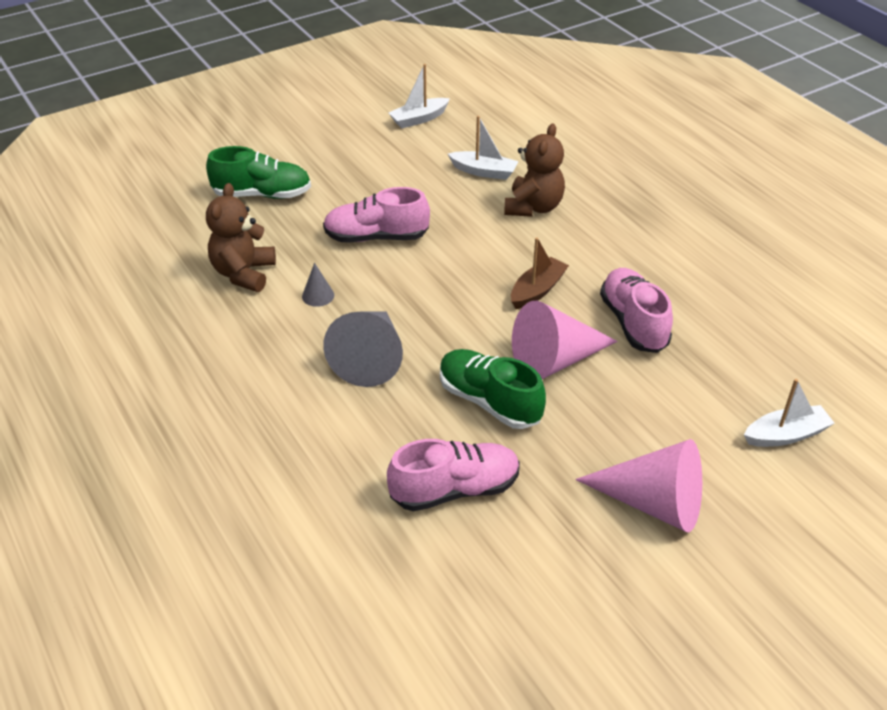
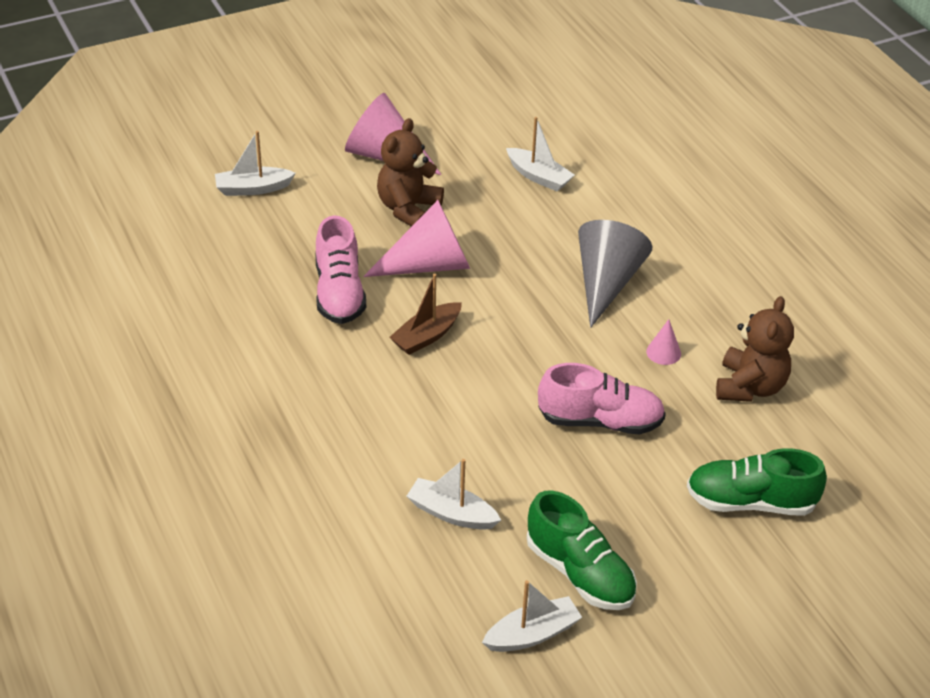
camera: 175 degrees left, 0 degrees up
(318, 295) = (663, 352): grey cone -> pink cone
(455, 489) = (538, 177): pink shoe -> white boat
(489, 401) = (499, 236): green shoe -> green shoe (579, 573)
(533, 207) = (400, 447): brown teddy bear -> brown teddy bear (408, 209)

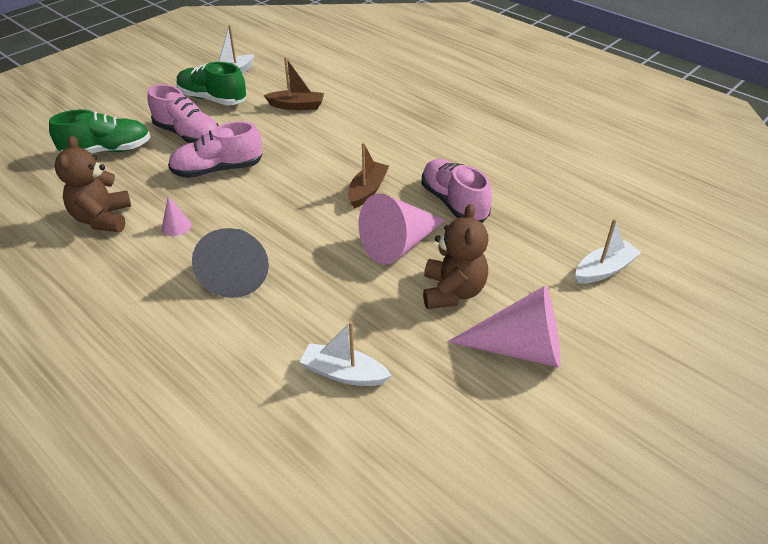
camera: 160 degrees right, 0 degrees up
(452, 513) = (296, 106): white boat -> brown boat
(631, 500) = (188, 135): none -> pink shoe

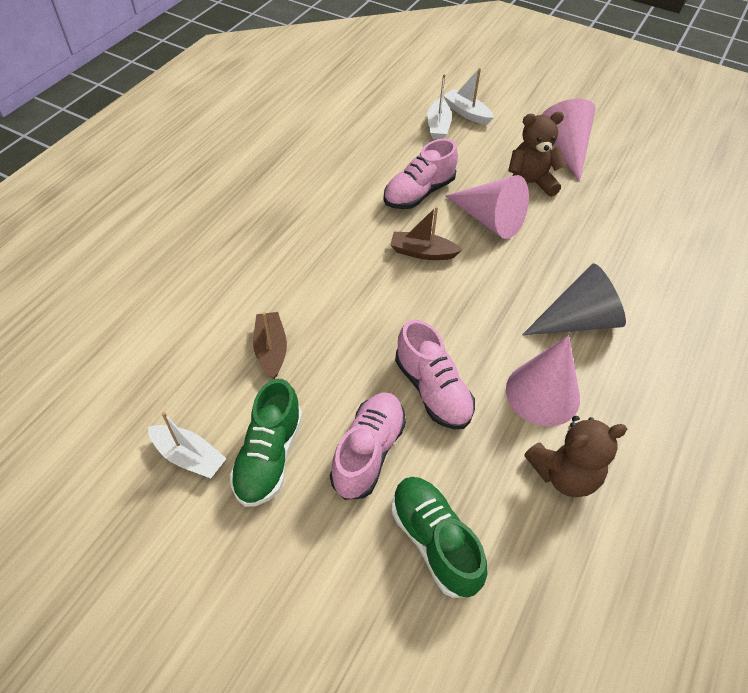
camera: 105 degrees left, 10 degrees up
(176, 226) = (542, 393): pink cone -> pink cone, size x2.27
(344, 373) = (639, 229): white boat -> white boat (438, 126)

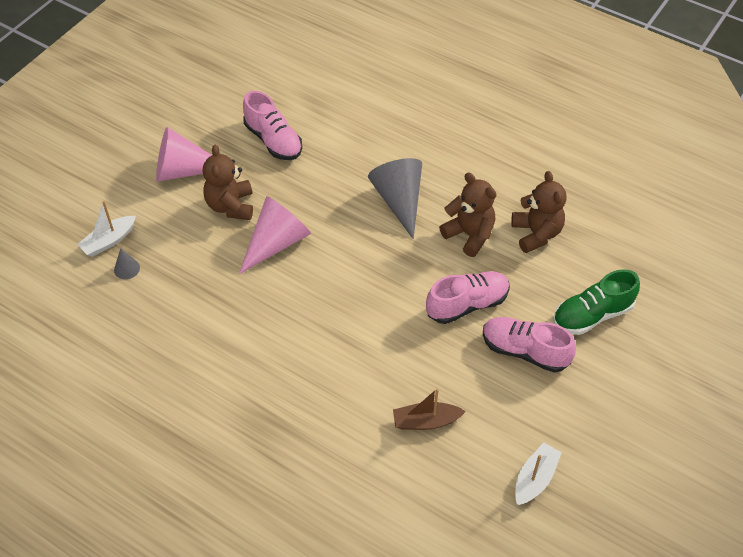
camera: 85 degrees left, 0 degrees up
(269, 456) = (531, 419): green shoe -> none
(419, 193) = (232, 294): pink shoe -> pink shoe (273, 140)
(422, 252) = (314, 298): brown boat -> none
(438, 126) = (127, 269): white boat -> grey cone
(542, 393) = (469, 235): pink cone -> brown teddy bear

